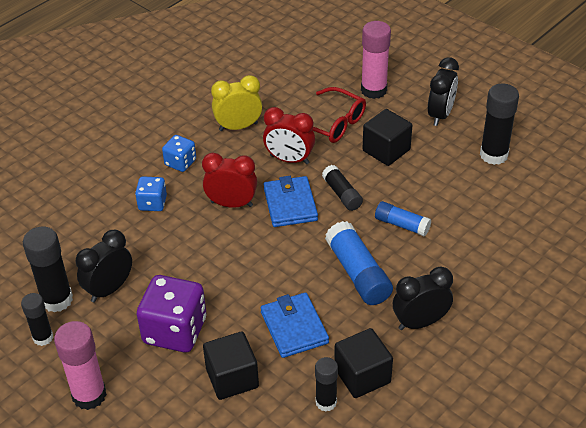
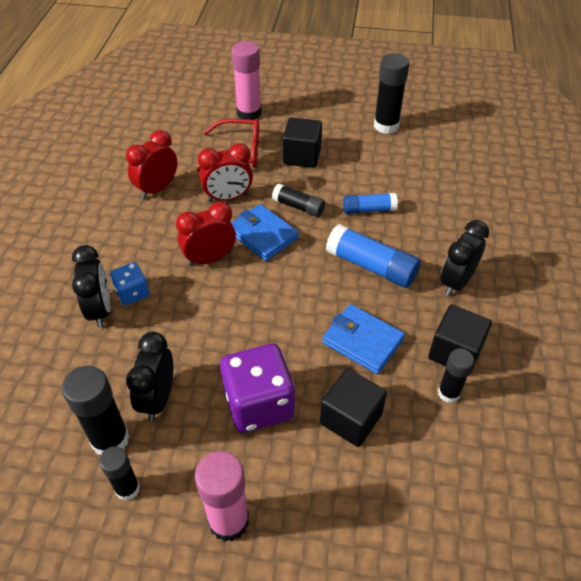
camera: 35 degrees left, 5 degrees up
(180, 163) = (128, 243): blue dice -> none
(238, 127) = (157, 189): yellow clock -> red clock
(440, 115) = (319, 112): black clock -> black clock (100, 310)

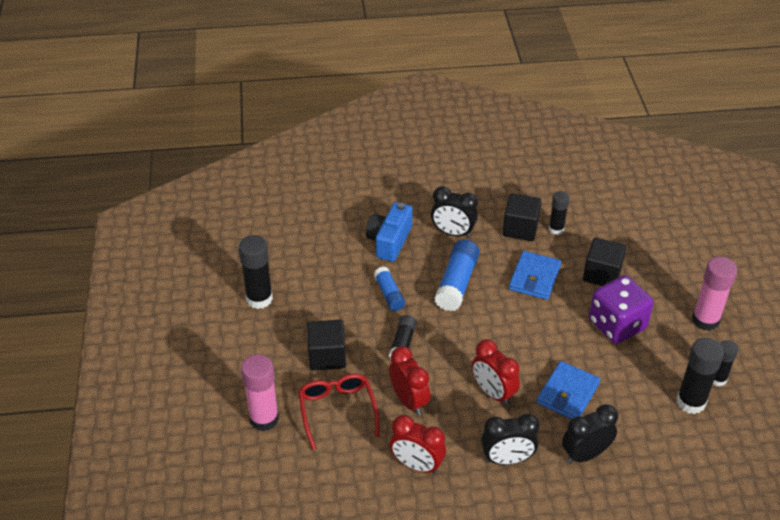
camera: 105 degrees left, 5 degrees down
(132, 293) = (556, 437): blue dice -> none
(158, 398) = (644, 384): black clock -> black clock (507, 459)
(262, 235) = (449, 362): blue wallet -> blue wallet (567, 393)
(450, 225) = (389, 241): none -> blue camera

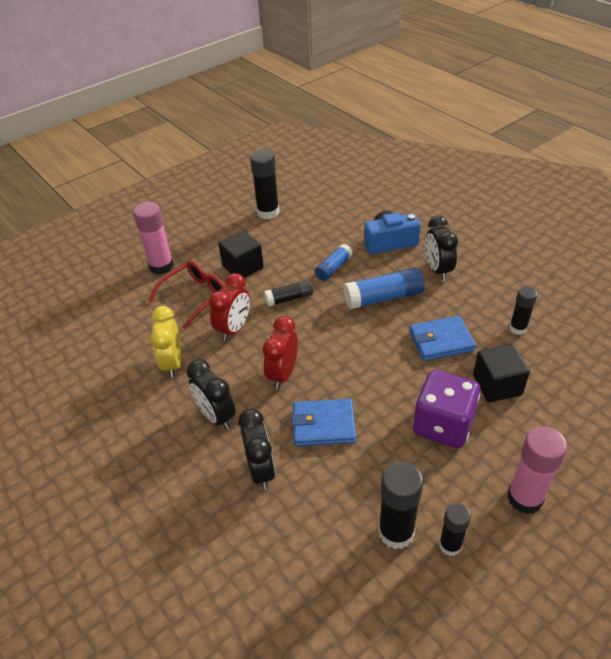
camera: 60 degrees right, 0 degrees up
(417, 465) = (172, 363): red clock -> yellow clock
(520, 228) = (490, 306): black cube -> none
(585, 454) = (261, 470): black clock -> black clock turned 45 degrees clockwise

